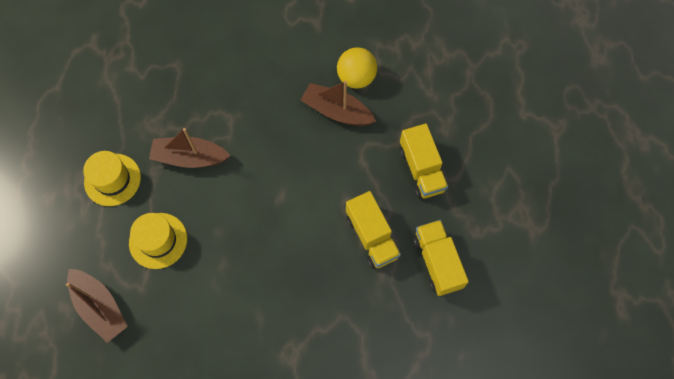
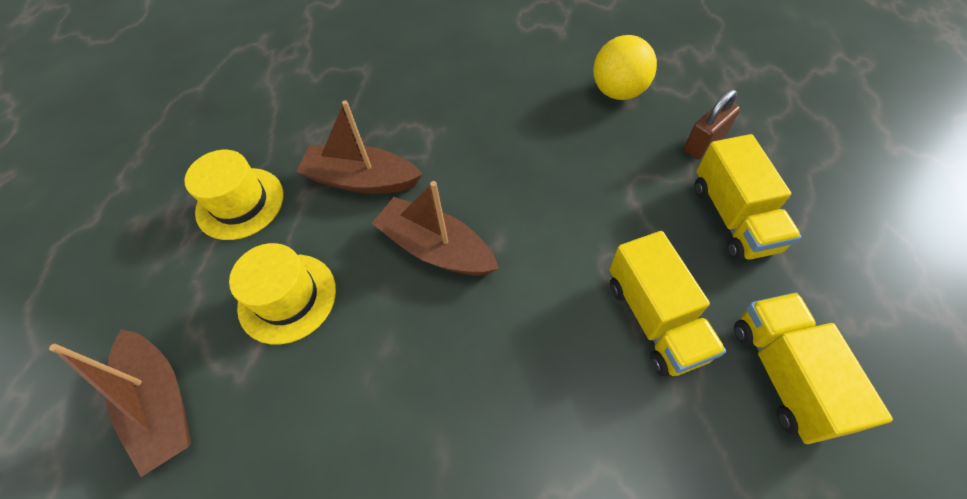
camera: 10 degrees right, 10 degrees down
(337, 111) = (590, 131): brown boat -> brown boat (436, 248)
(409, 117) = (704, 143): none -> brown padlock

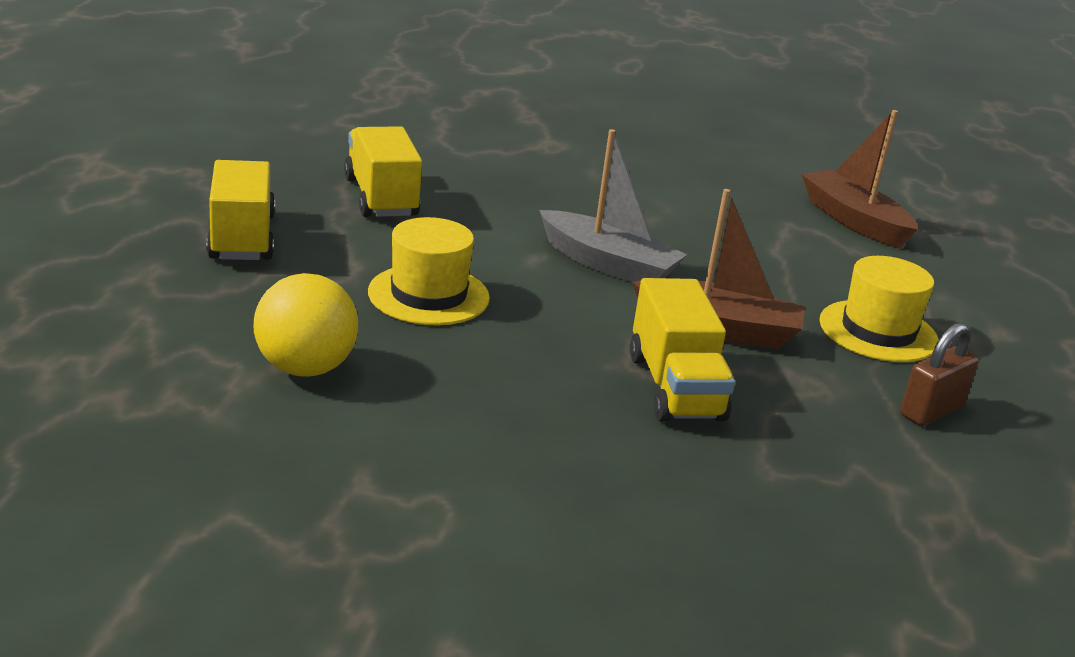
camera: 175 degrees right, 30 degrees down
(287, 298) = (769, 257): yellow hat -> yellow hat (428, 295)
(436, 248) = (608, 264): brown boat -> grey boat
(704, 143) = (218, 296): brown padlock -> brown padlock (931, 410)
(784, 375) = (282, 162): yellow truck -> yellow truck (675, 387)

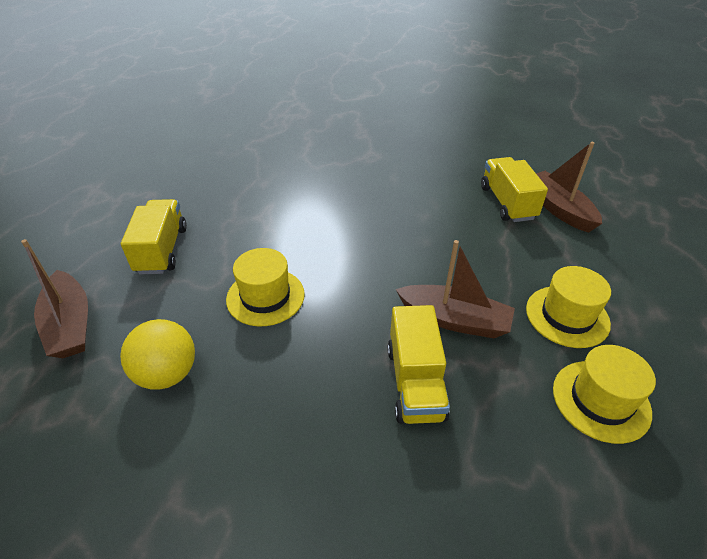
camera: 10 degrees right, 15 degrees up
(126, 313) = (70, 324): none -> brown boat
(381, 197) = (256, 209): yellow truck -> yellow truck (507, 203)
(608, 264) = (389, 260): grey boat -> none
(931, 410) = (601, 400): brown padlock -> yellow hat

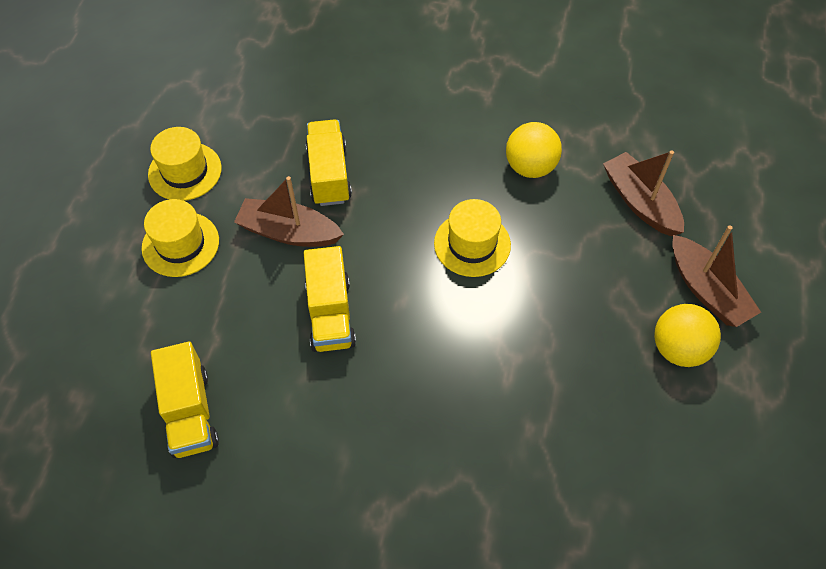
camera: 175 degrees right, 15 degrees up
(128, 215) = (678, 349): none -> yellow ball
(162, 250) = (605, 295): yellow truck -> yellow truck (330, 314)
(558, 209) = (125, 405): brown boat -> brown boat (707, 290)

